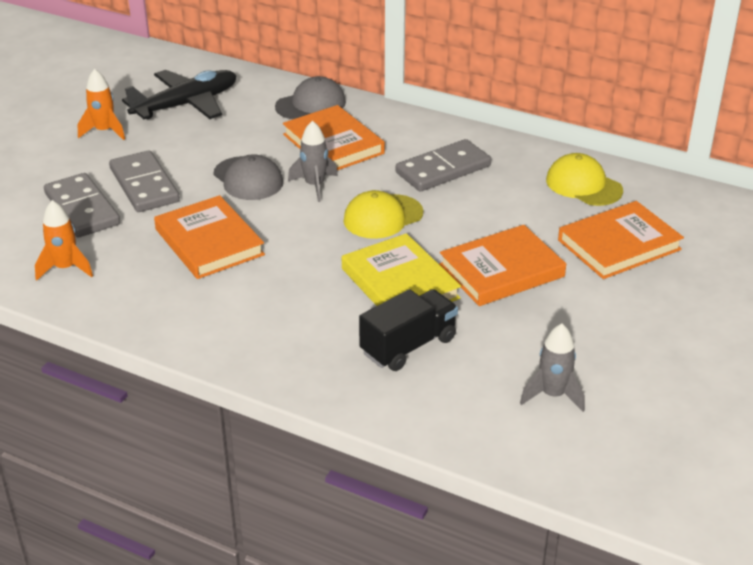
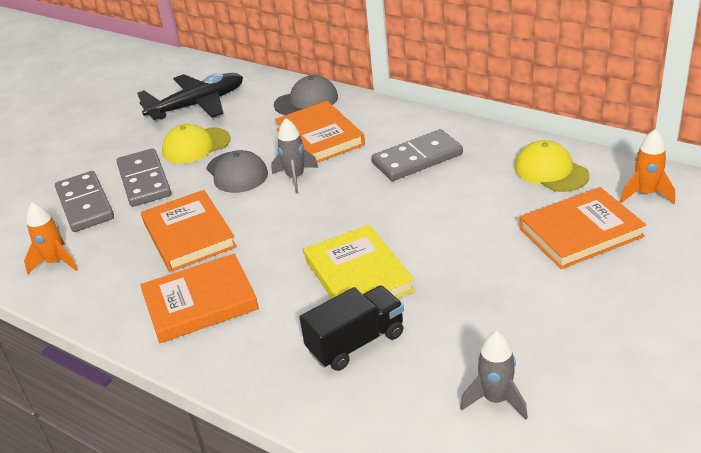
camera: 10 degrees right, 0 degrees up
(104, 131) = (122, 131): orange rocket -> orange rocket (646, 194)
(383, 217) = (353, 207): yellow cap -> yellow cap (196, 146)
(501, 271) = (460, 261): orange book -> orange book (200, 302)

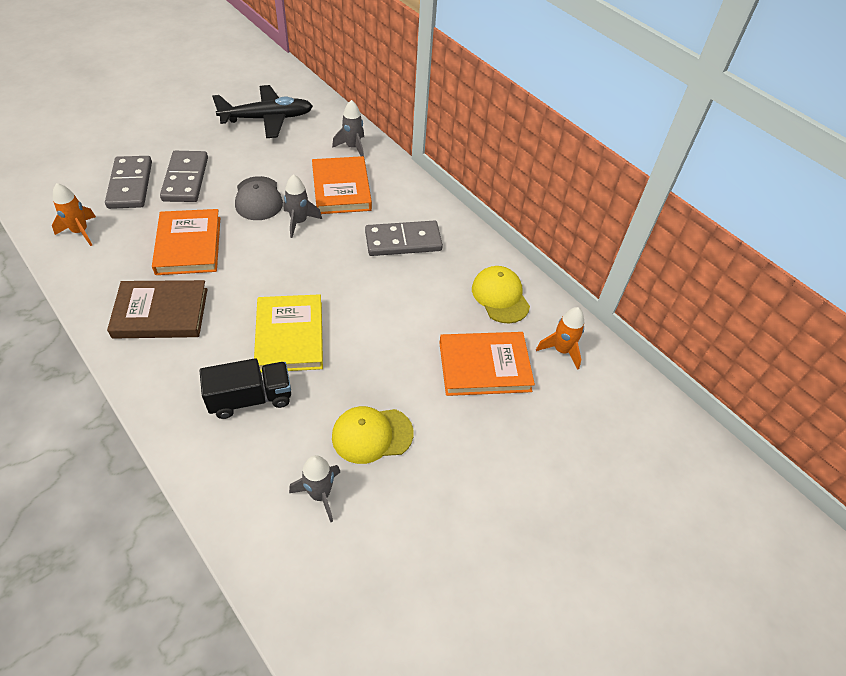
camera: 10 degrees right, 15 degrees up
(196, 146) = (243, 160): yellow cap -> yellow cap (372, 435)
(200, 302) = (161, 313): orange book -> brown book
(306, 101) = (353, 147): grey cap -> grey rocket

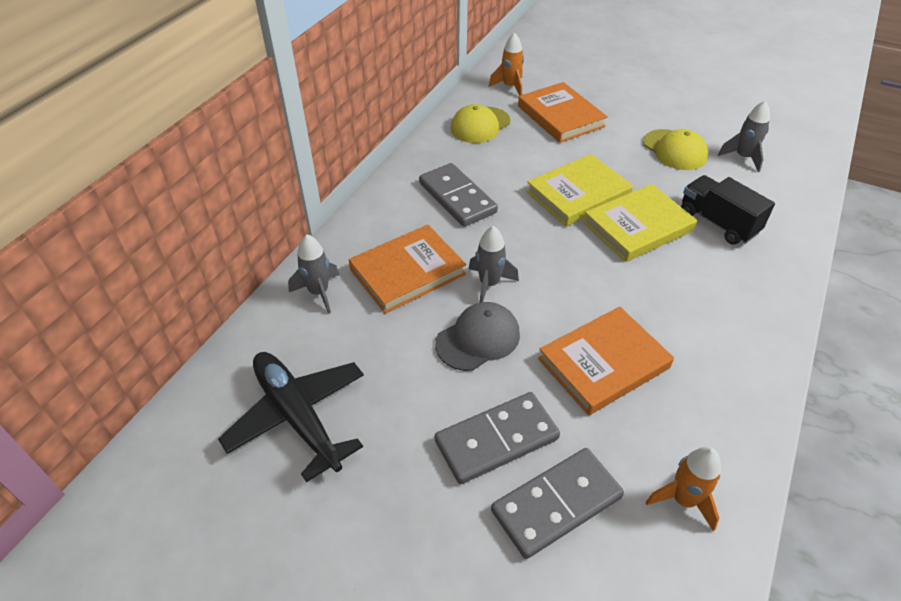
camera: 110 degrees left, 5 degrees down
(161, 313) = (706, 332): brown book -> none
(357, 318) = (578, 194): none -> yellow book

